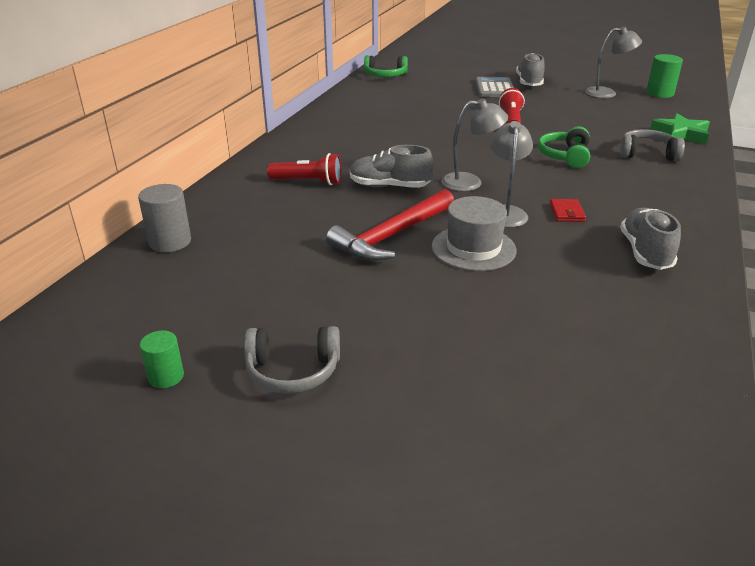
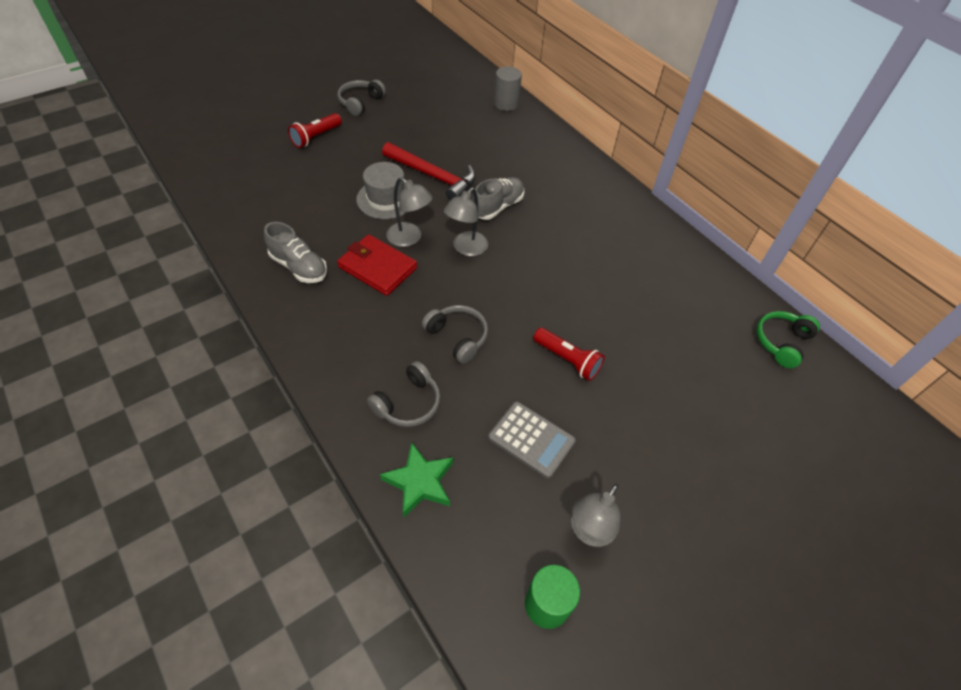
camera: 120 degrees right, 20 degrees up
(166, 376) = (393, 76): green cylinder -> none
(308, 182) = (538, 175): red flashlight -> red flashlight (316, 137)
(392, 236) = (433, 176): red hammer -> red hammer turned 135 degrees clockwise
(494, 88) = (678, 417): grey calculator -> grey calculator (531, 439)
(529, 83) = (680, 471): grey shoe -> none
(565, 156) = (457, 337): green headphones -> grey headphones
(566, 213) = (377, 267): red wallet -> red wallet, size x2.04

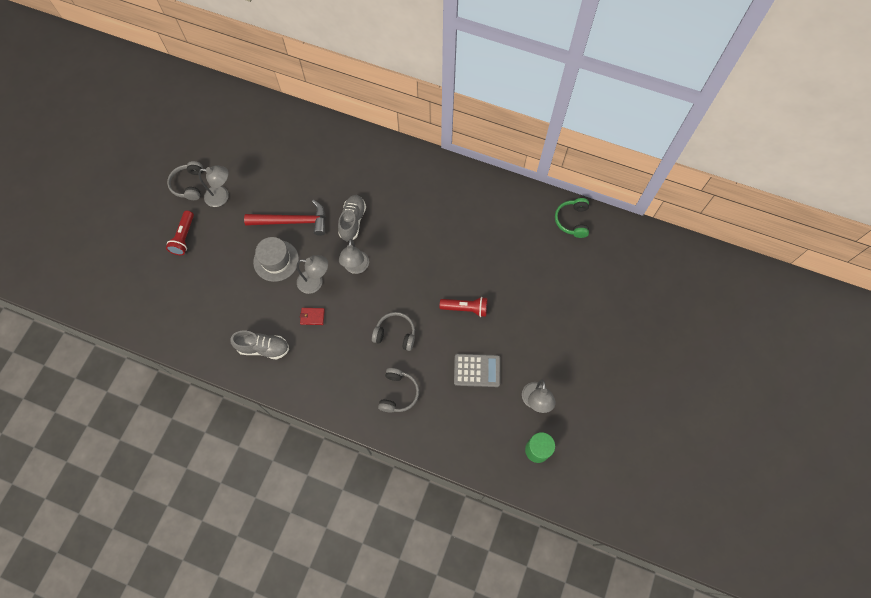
camera: 30 degrees left, 15 degrees up
(377, 267) = (312, 316): red wallet -> red wallet, size x0.49
(382, 125) = (222, 196): none -> grey lamp
(420, 482) = (437, 432): green star -> none
(506, 104) = (295, 122): grey cylinder -> none

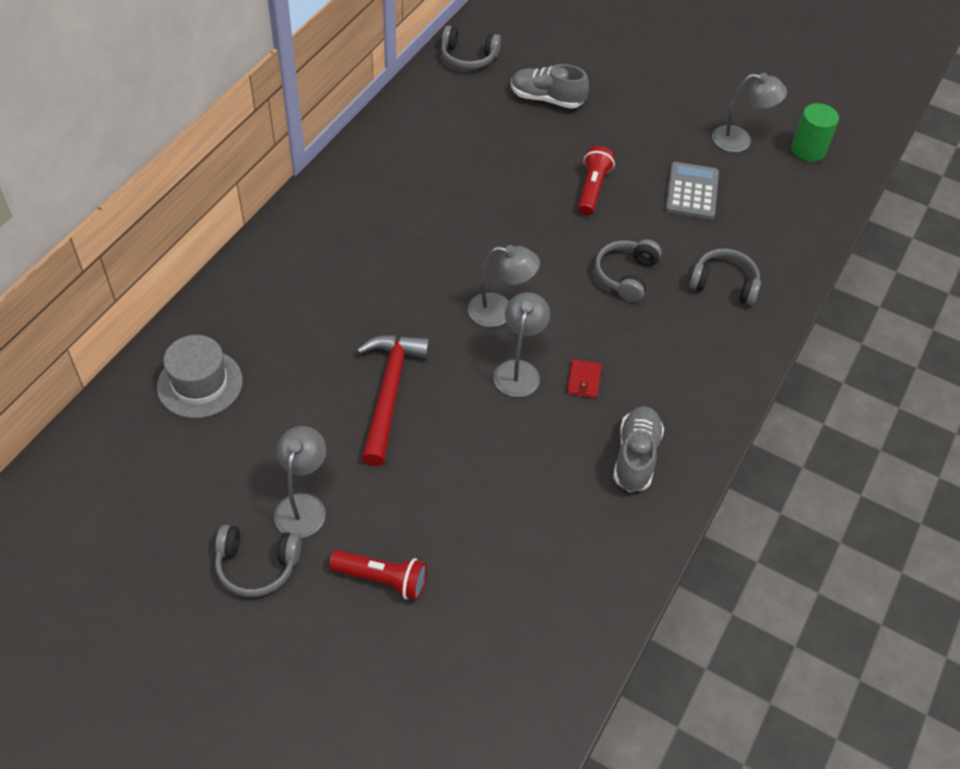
camera: 85 degrees left, 15 degrees down
(276, 260) = (465, 425): grey hat -> grey hat (200, 383)
(352, 221) = (409, 306): grey shoe -> grey shoe (546, 99)
(572, 221) = (468, 57): green headphones -> grey headphones

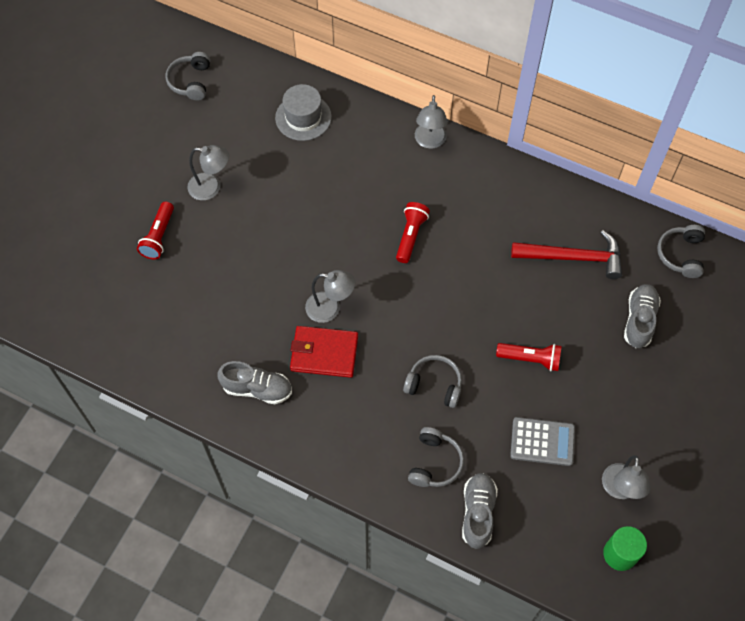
camera: 90 degrees right, 10 degrees up
(257, 565) = (168, 169): grey headphones -> grey headphones (191, 81)
(389, 393) = (303, 227): red hammer -> red hammer (573, 257)
(417, 279) = (410, 236): none -> red flashlight
(500, 311) = (385, 293): grey lamp -> grey lamp (430, 141)
(583, 380) = (324, 353): red wallet -> red wallet, size x2.04
(779, 253) = (478, 513): none -> grey shoe

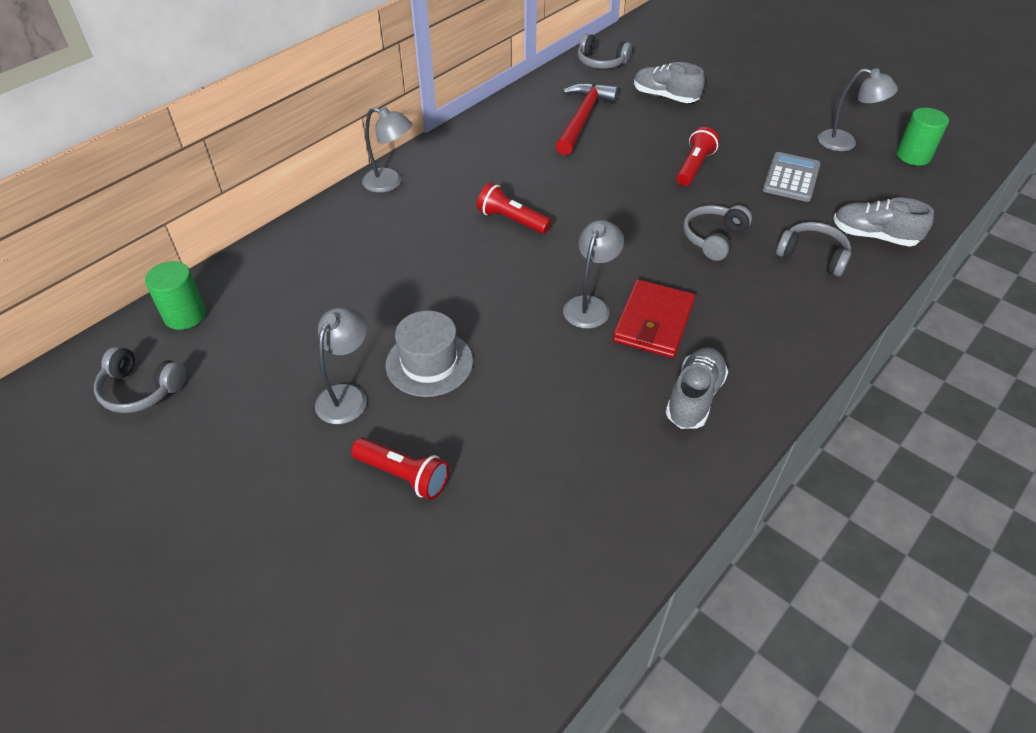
camera: 75 degrees left, 15 degrees down
(255, 75) = (185, 315): none -> green cylinder
(303, 117) = (287, 280): grey hat -> grey hat (429, 363)

